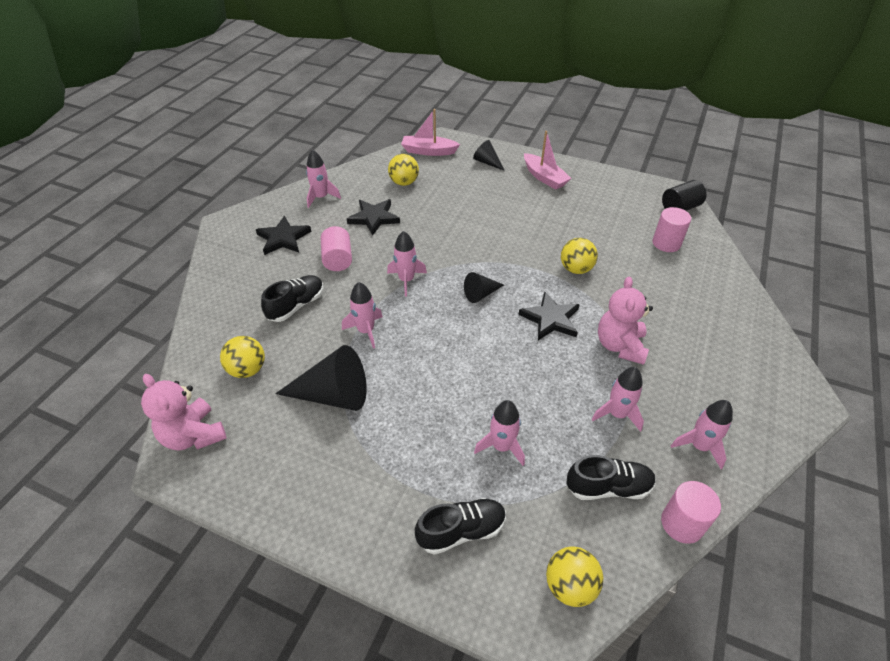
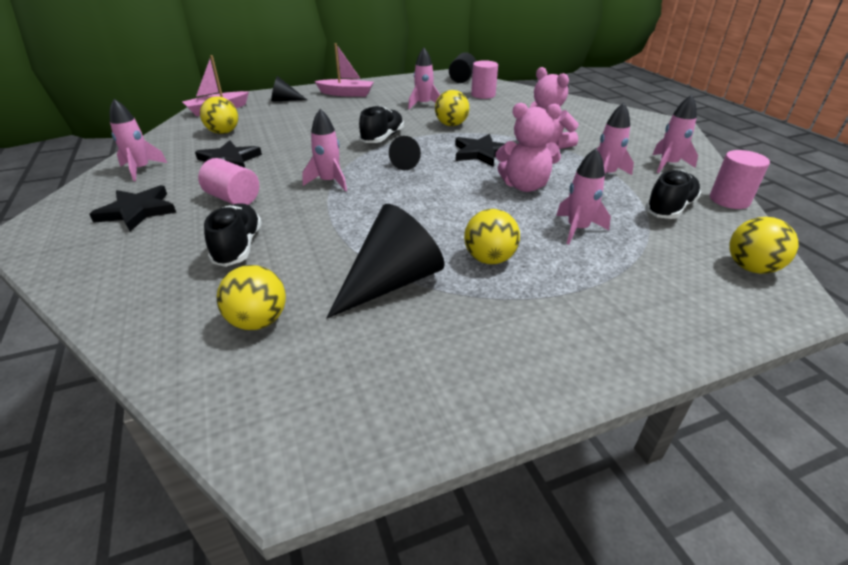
camera: 45 degrees left, 10 degrees down
(193, 435) = (278, 418): pink teddy bear -> pink teddy bear (524, 186)
(366, 331) = (347, 227): pink rocket -> pink rocket (423, 105)
(407, 423) = (489, 259): none -> yellow ball
(461, 531) = (646, 291): black shoe -> black shoe (382, 138)

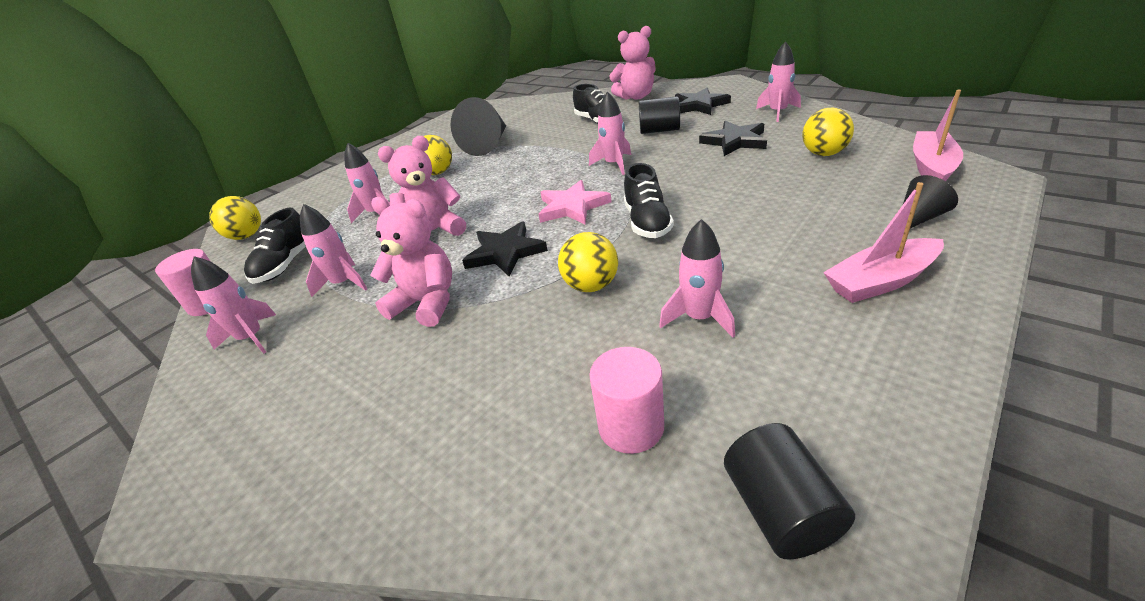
camera: 155 degrees right, 0 degrees up
(119, 271) = (636, 97): none -> pink teddy bear
(233, 198) = (659, 130): pink cylinder -> black cylinder
(258, 321) = (535, 114): yellow ball -> none
(408, 163) = (572, 207): black cone -> pink star

